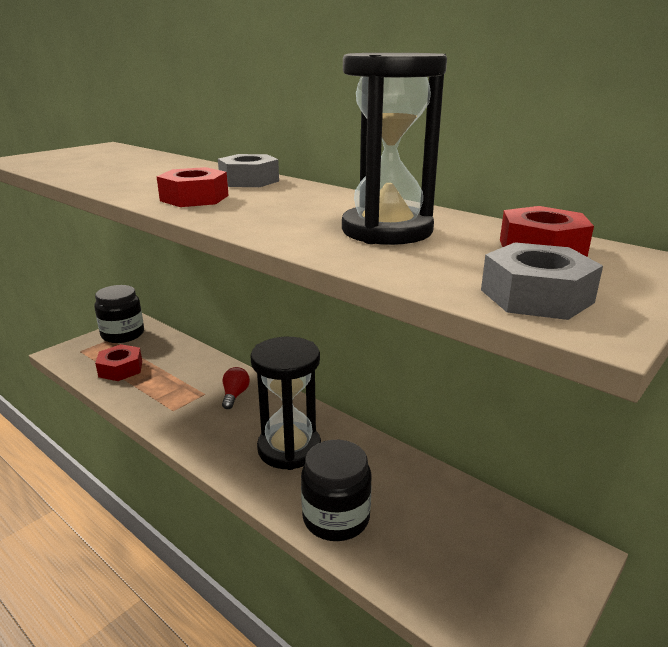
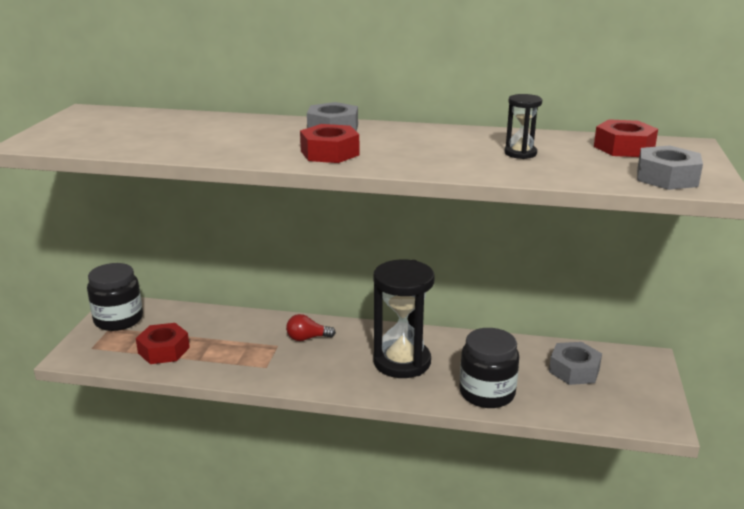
camera: 30 degrees left, 0 degrees up
(235, 395) = (307, 338): red light bulb -> red light bulb turned 75 degrees counterclockwise
(387, 231) = (520, 153): black hourglass -> black hourglass, size x0.47
(463, 531) = (574, 370): none -> grey nut

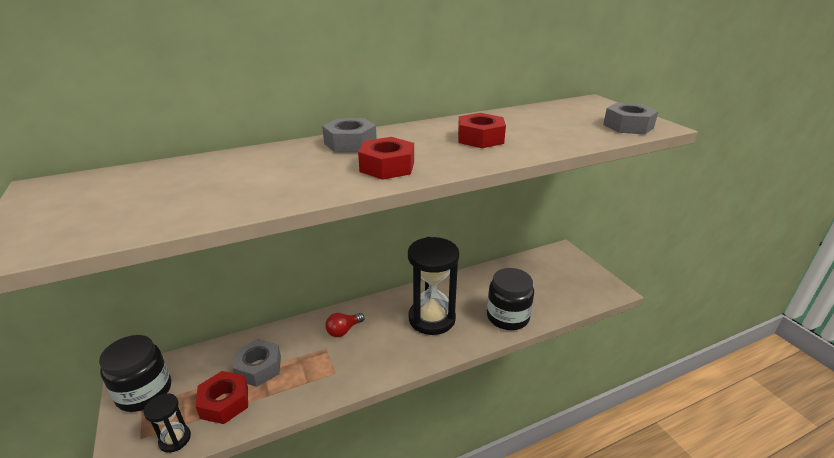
camera: 35 degrees left, 5 degrees up
(520, 153) = (519, 130): black hourglass -> black hourglass (175, 439)
(574, 370) = (536, 276): grey nut -> grey nut (259, 367)
(624, 148) = (566, 111): red nut -> red nut (480, 138)

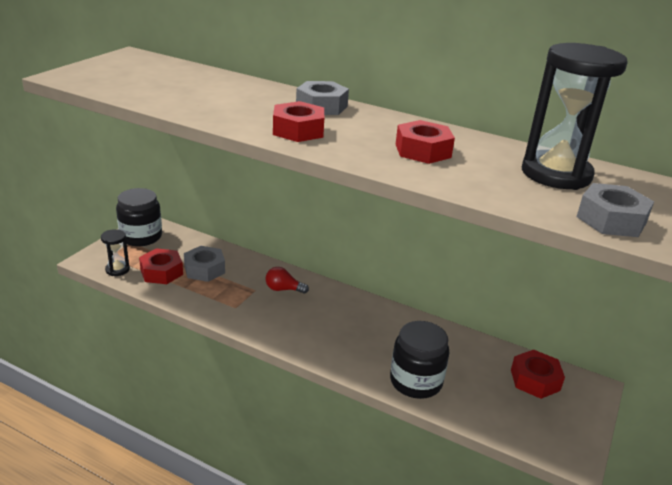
camera: 50 degrees right, 0 degrees up
(431, 318) = (354, 332): black hourglass -> black hourglass (556, 174)
(542, 267) = (535, 380): none -> red nut

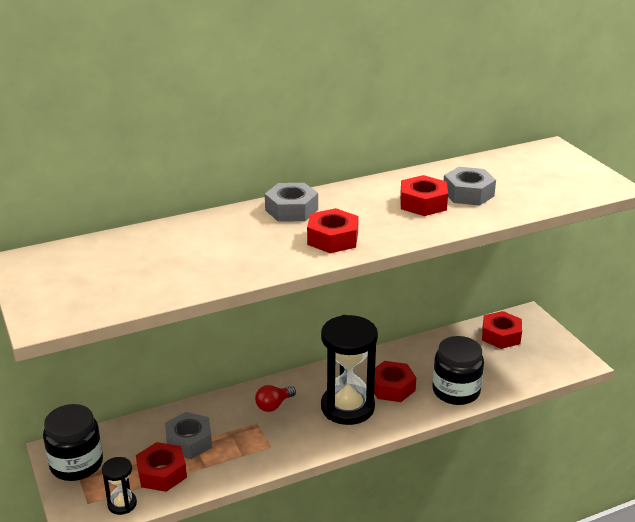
camera: 50 degrees left, 0 degrees up
(375, 340) = (392, 387): none -> red nut
(556, 174) = (504, 173): black hourglass -> black hourglass (347, 407)
(611, 220) = (579, 186): grey nut -> grey nut (468, 193)

